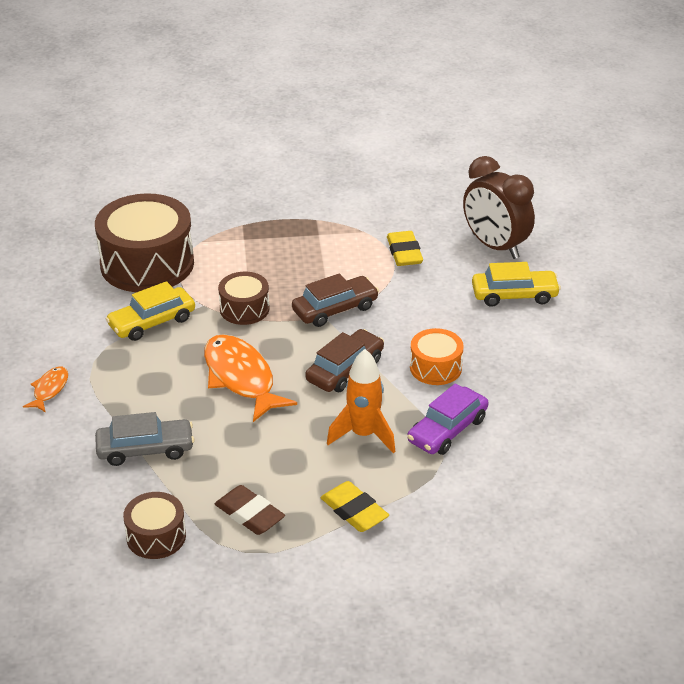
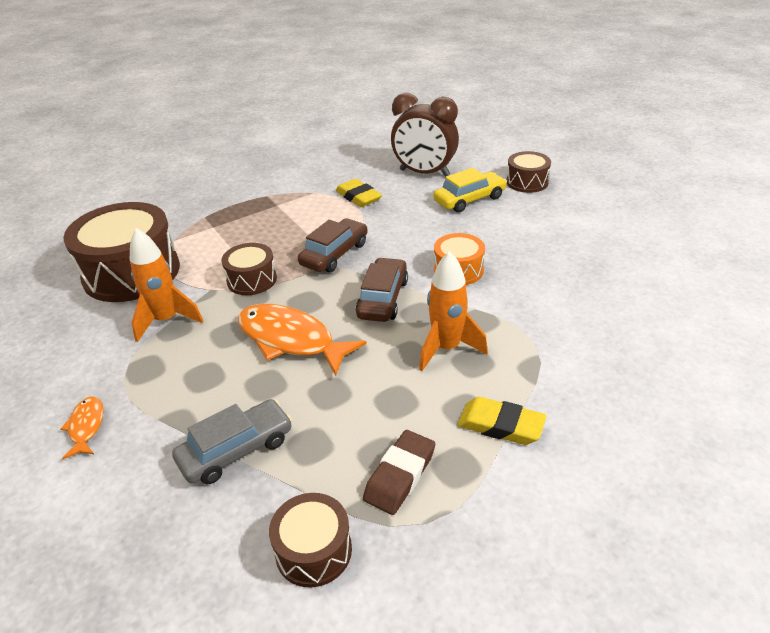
camera: 25 degrees left, 0 degrees up
(152, 322) = (166, 320): yellow car -> orange rocket
(249, 514) = (400, 475): brown eraser -> brown eraser turned 75 degrees counterclockwise
(447, 430) = (514, 316): purple car -> none
(594, 295) = (527, 182): none -> brown drum

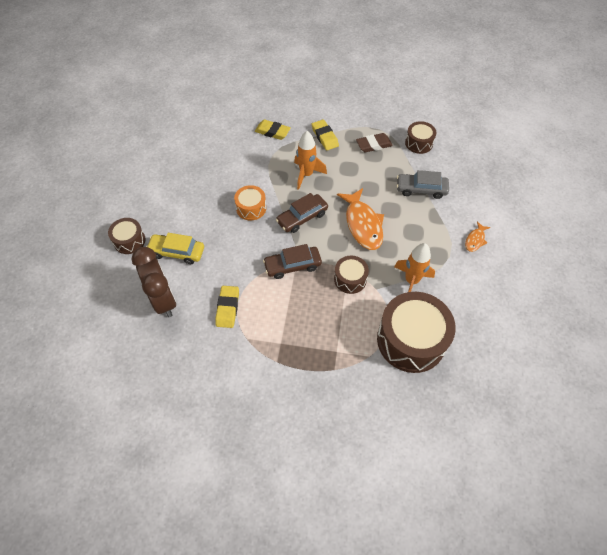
camera: 140 degrees left, 20 degrees up
(588, 373) = (272, 132): none -> yellow eraser

